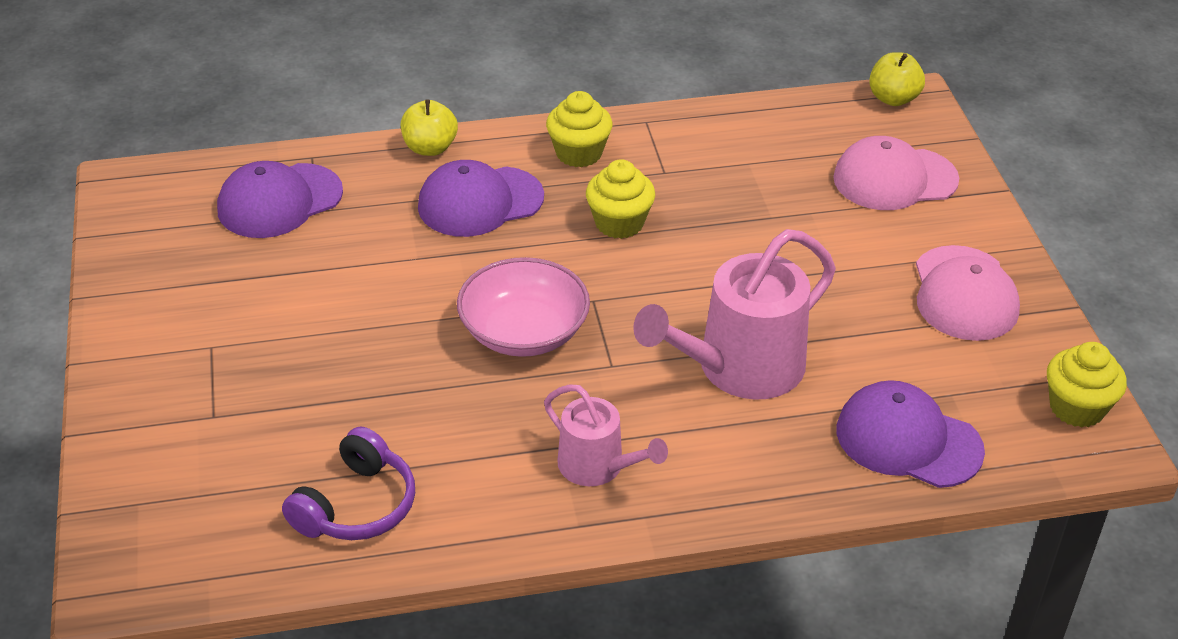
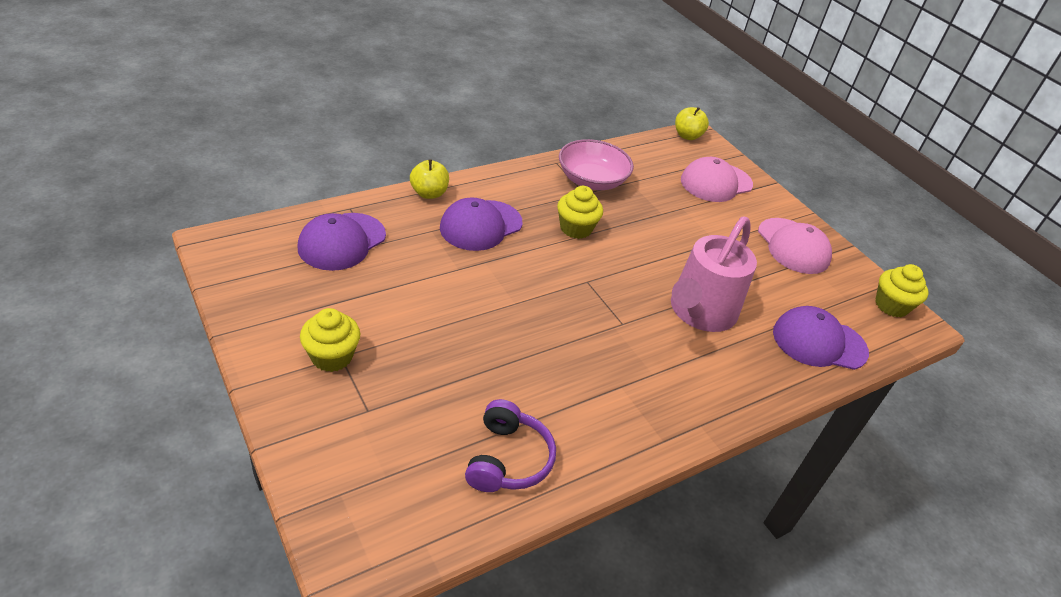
camera: 25 degrees left, 0 degrees up
(524, 332) = (555, 310): pink bowl -> pink bowl (591, 180)
(579, 153) = (526, 186): yellow cupcake -> yellow cupcake (331, 356)
(597, 466) = (652, 395): pink watering can -> none

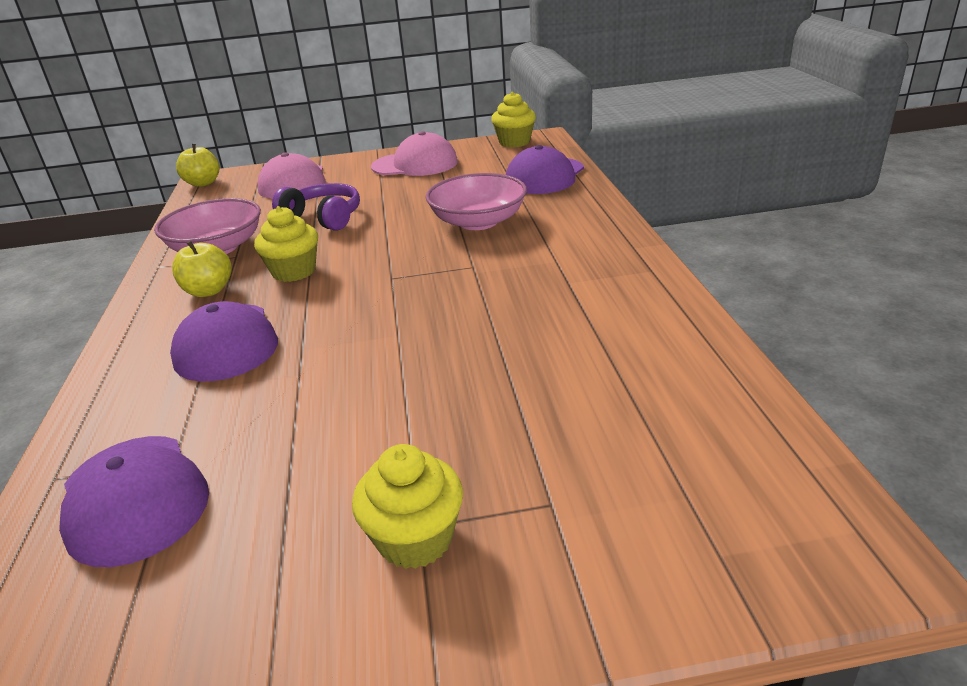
camera: 60 degrees left, 10 degrees down
(429, 193) = (108, 382): yellow apple -> yellow apple (209, 291)
(508, 459) = (666, 377): purple headphones -> purple headphones (323, 218)
(700, 312) = (478, 222): pink watering can -> pink bowl

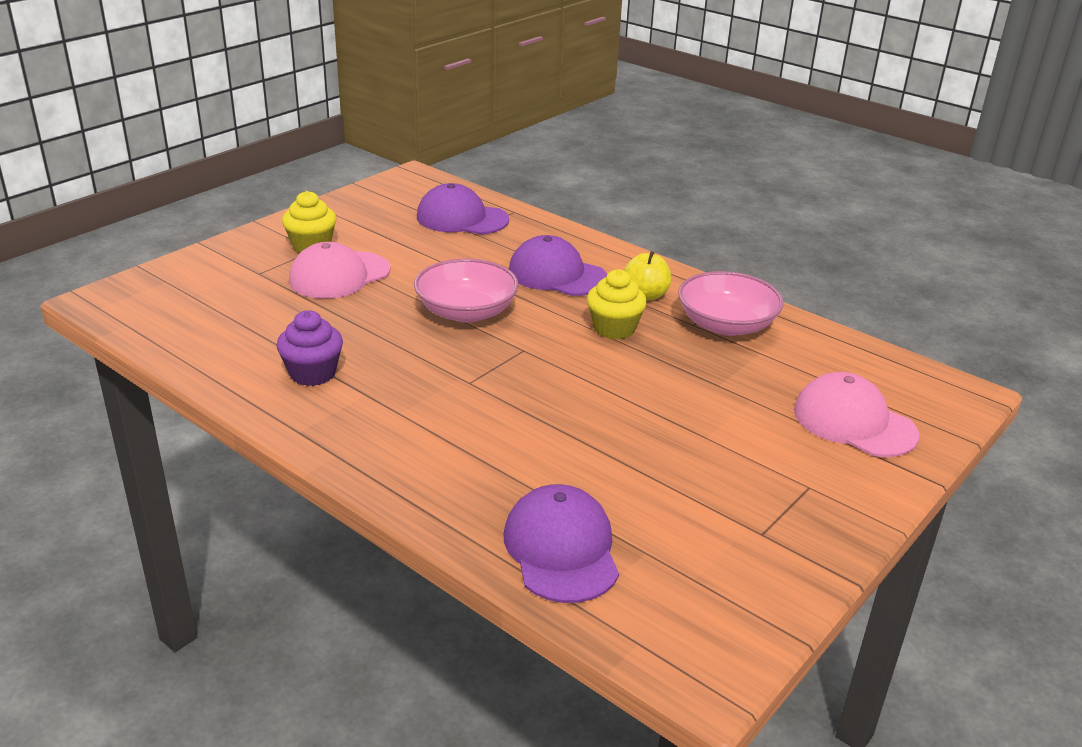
camera: 135 degrees right, 0 degrees up
(203, 183) = (946, 384): yellow apple -> none
(323, 218) = (705, 386): purple headphones -> none
(415, 164) = (775, 511): pink cap -> pink cap (339, 275)
(478, 222) = (537, 435): pink bowl -> pink bowl (466, 312)
(514, 142) = (726, 635): yellow cupcake -> none
(600, 314) = (312, 373): none -> purple cupcake

